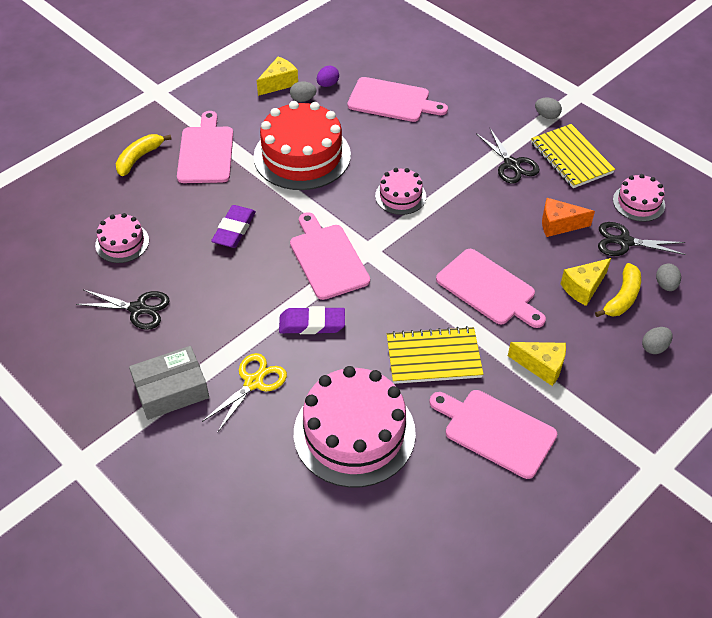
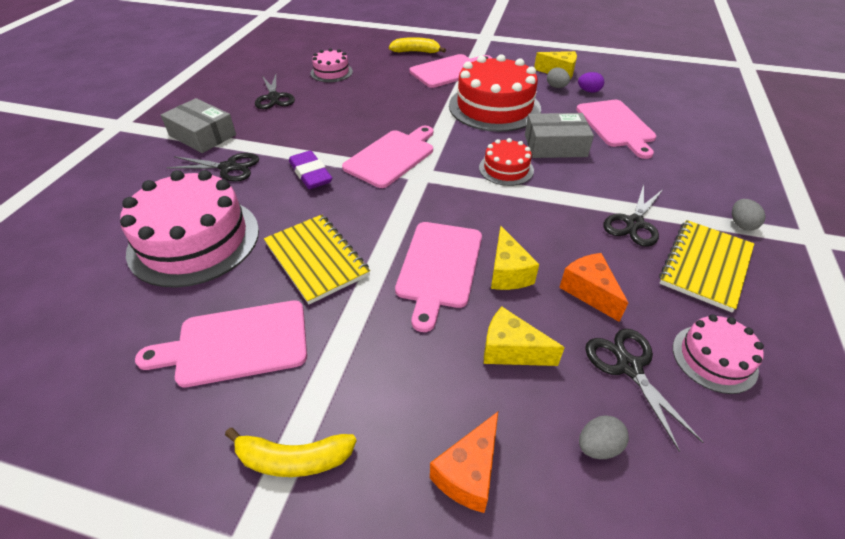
camera: 60 degrees right, 5 degrees down
(234, 230) = (383, 106): purple eraser -> none
(254, 382) = (228, 167): yellow scissors -> black scissors
(391, 151) = (555, 145): none -> grey box
(400, 196) = (506, 169): pink cake -> red cake
(495, 431) = (236, 344): pink cutting board -> pink cutting board turned 105 degrees counterclockwise
(541, 366) = (356, 352): yellow cheese -> yellow cheese (507, 272)
(622, 297) = (529, 399): yellow banana -> yellow banana (294, 459)
(654, 347) = (468, 473): grey egg -> orange cheese

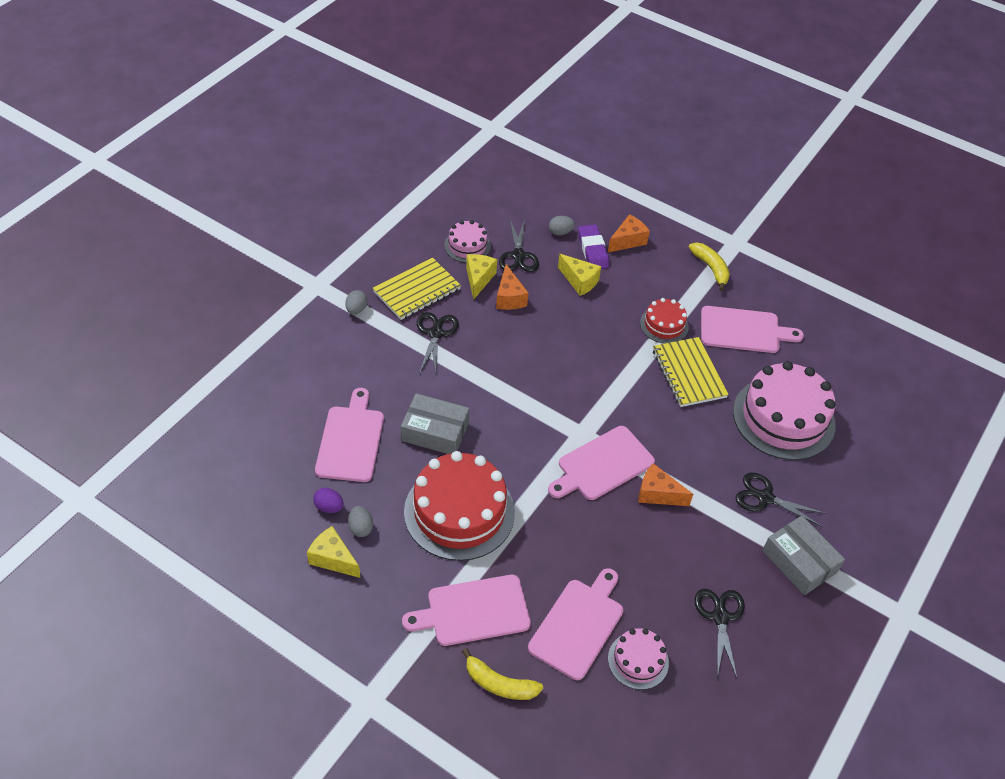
camera: 165 degrees left, 5 degrees up
(294, 459) = (710, 268): yellow banana -> yellow banana turned 45 degrees clockwise
(310, 174) = (685, 465): purple eraser -> purple eraser (593, 250)
(334, 149) = (657, 494): none -> orange cheese
(439, 267) = (601, 342): pink cutting board -> pink cutting board (578, 625)
(506, 169) = (501, 416): red cake -> red cake (664, 325)
(507, 272) = (555, 325): yellow cheese -> yellow cheese (478, 279)
(634, 223) = (435, 333): black scissors -> black scissors turned 45 degrees counterclockwise

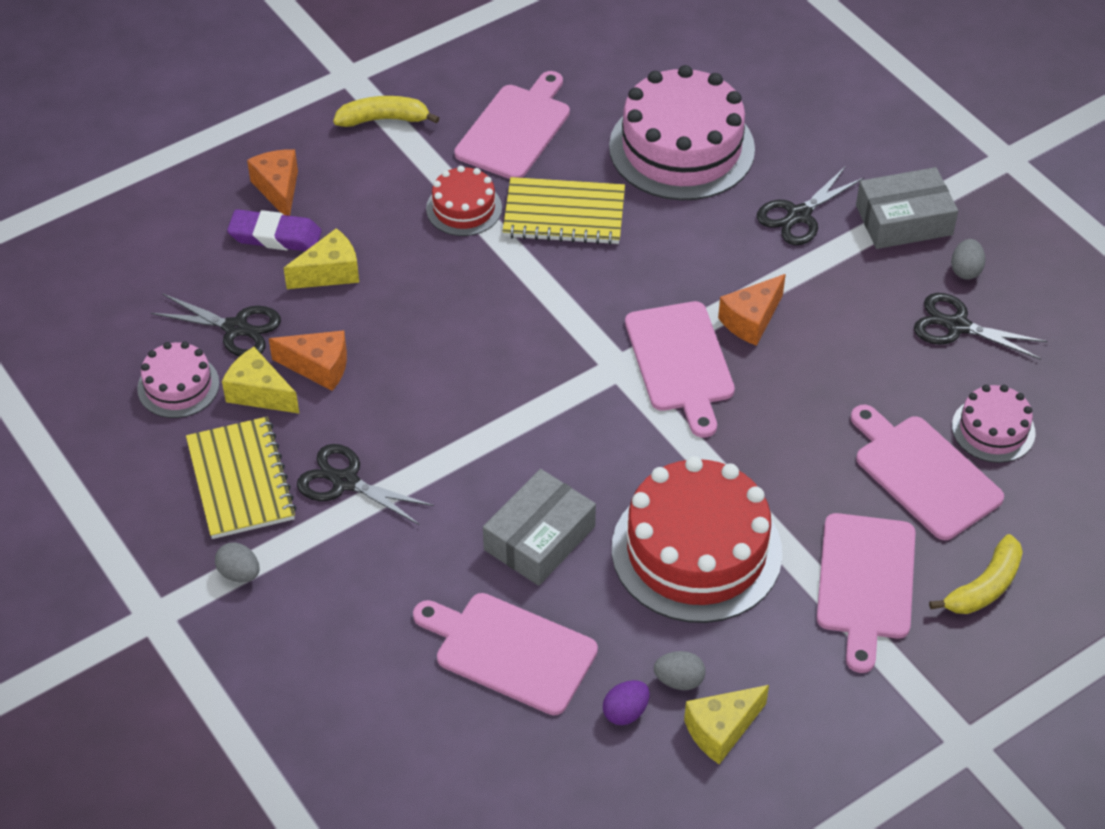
camera: 65 degrees left, 0 degrees up
(560, 232) = (215, 261): grey egg -> grey egg (965, 270)

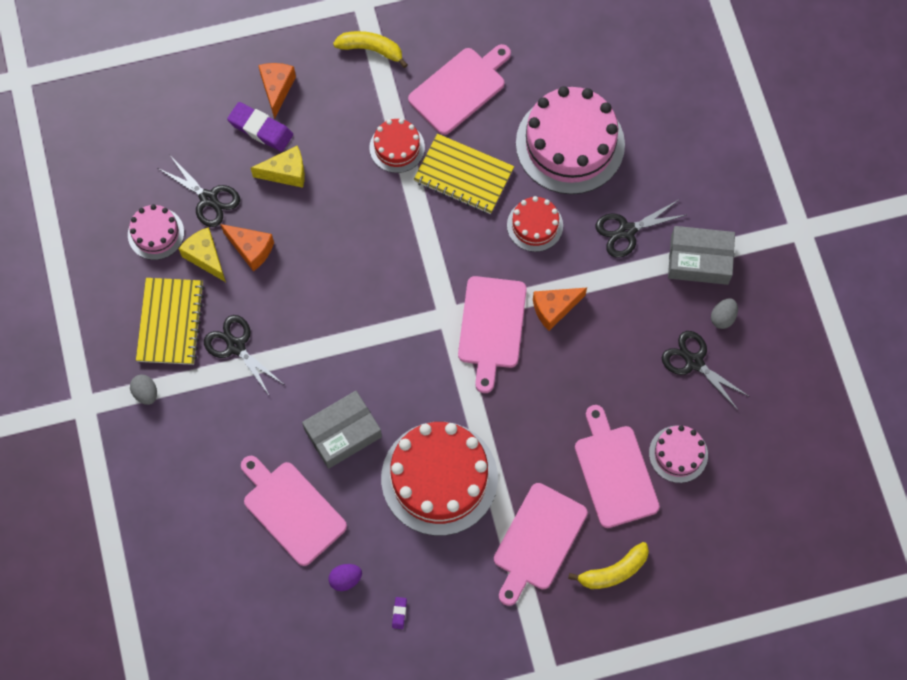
camera: 20 degrees right, 20 degrees up
(679, 680) = (388, 569): grey egg -> none
(681, 241) = (535, 225): none -> red cake
(721, 730) = (399, 613): yellow cheese -> purple eraser

